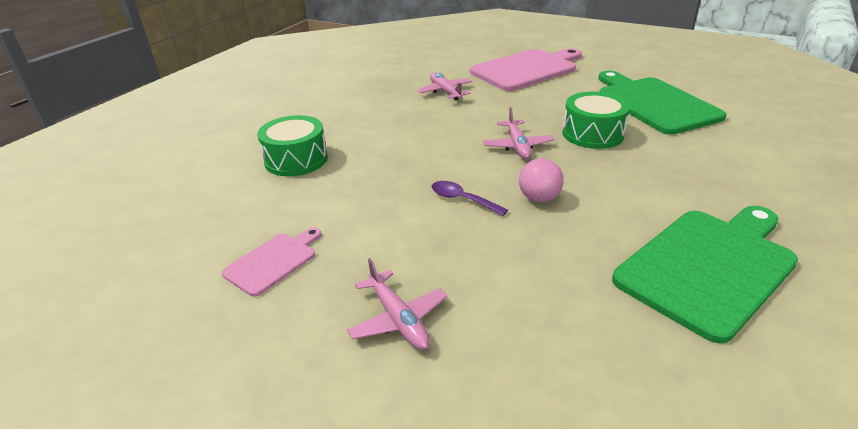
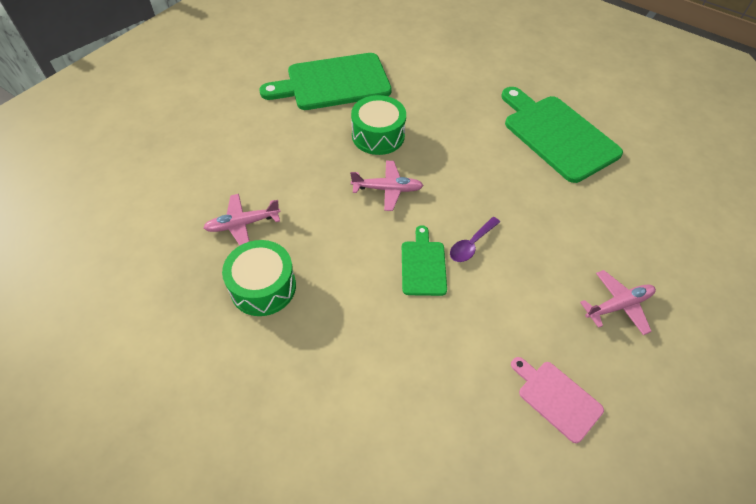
camera: 85 degrees left, 20 degrees up
(296, 160) = (372, 387): green drum -> green drum (263, 287)
(426, 173) = (423, 265): none -> green cutting board
(526, 69) = (214, 143): pink cutting board -> none
(539, 198) = (475, 195): pink ball -> none

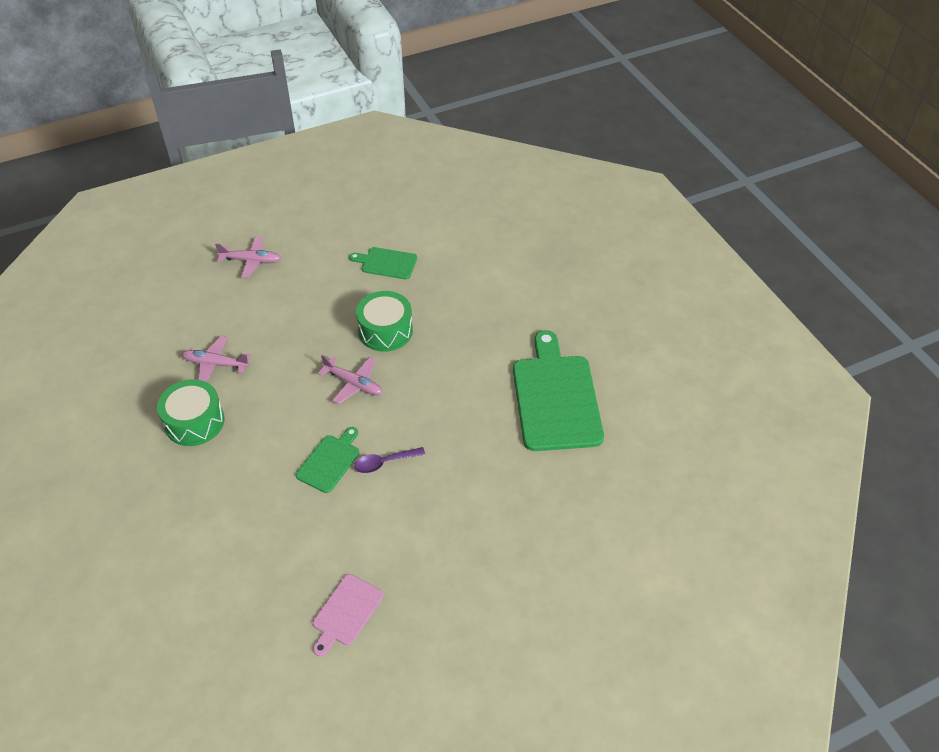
camera: 30 degrees right, 5 degrees down
(333, 83) = (386, 263): green cutting board -> green cutting board, size x0.50
(556, 398) = (346, 612): pink cutting board -> pink cutting board turned 135 degrees counterclockwise
(618, 305) = (465, 571): pink plane -> pink plane (251, 261)

